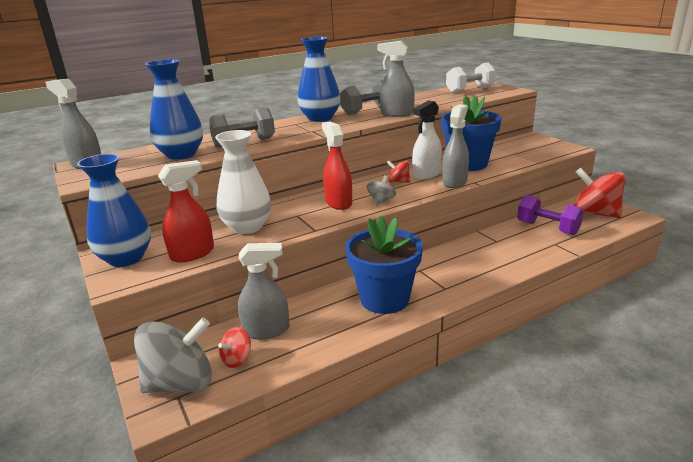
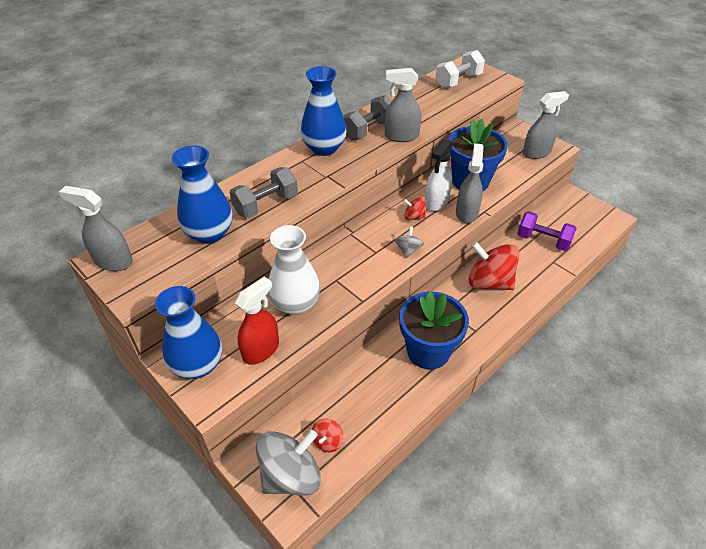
camera: 15 degrees left, 20 degrees up
(267, 330) = (339, 404): grey spray bottle -> grey spray bottle (536, 153)
(338, 203) = (368, 256): red spray bottle -> none
(594, 213) = (579, 216): red spinning top -> red spinning top (489, 282)

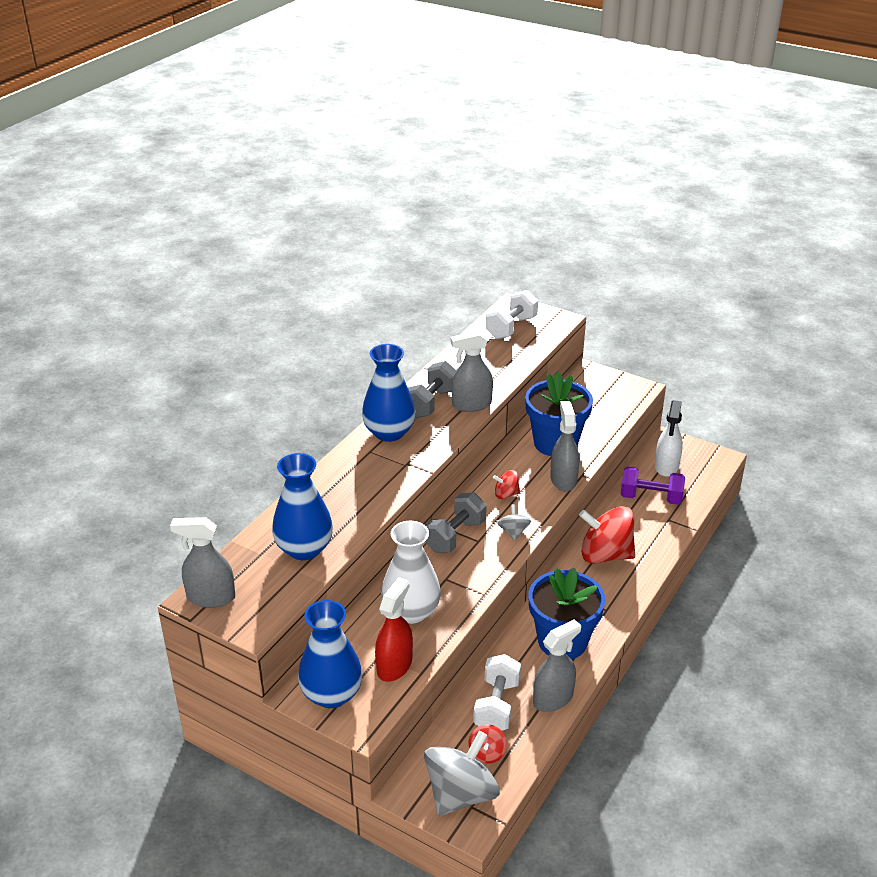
camera: 15 degrees left, 10 degrees down
(266, 205) = (352, 507): grey dumbbell -> grey dumbbell (455, 536)
(352, 398) = (496, 706): none -> white dumbbell
(436, 202) = (525, 473): white spray bottle -> white spray bottle (666, 466)
(536, 153) = (619, 397): grey spray bottle -> grey spray bottle (553, 699)

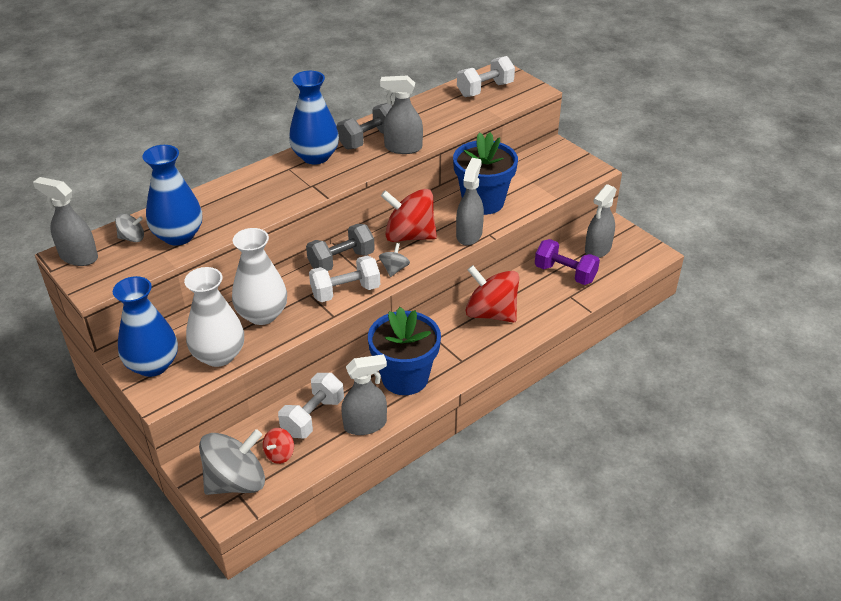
camera: 20 degrees right, 5 degrees up
(255, 563) = (132, 238): none -> grey spinning top
(394, 665) = (219, 355): red spray bottle -> white vase
(480, 567) = (345, 291): none -> white dumbbell
(506, 494) = (409, 236): red spinning top -> red spinning top, size x2.13
(666, 466) = (597, 249): white spray bottle -> grey spray bottle

